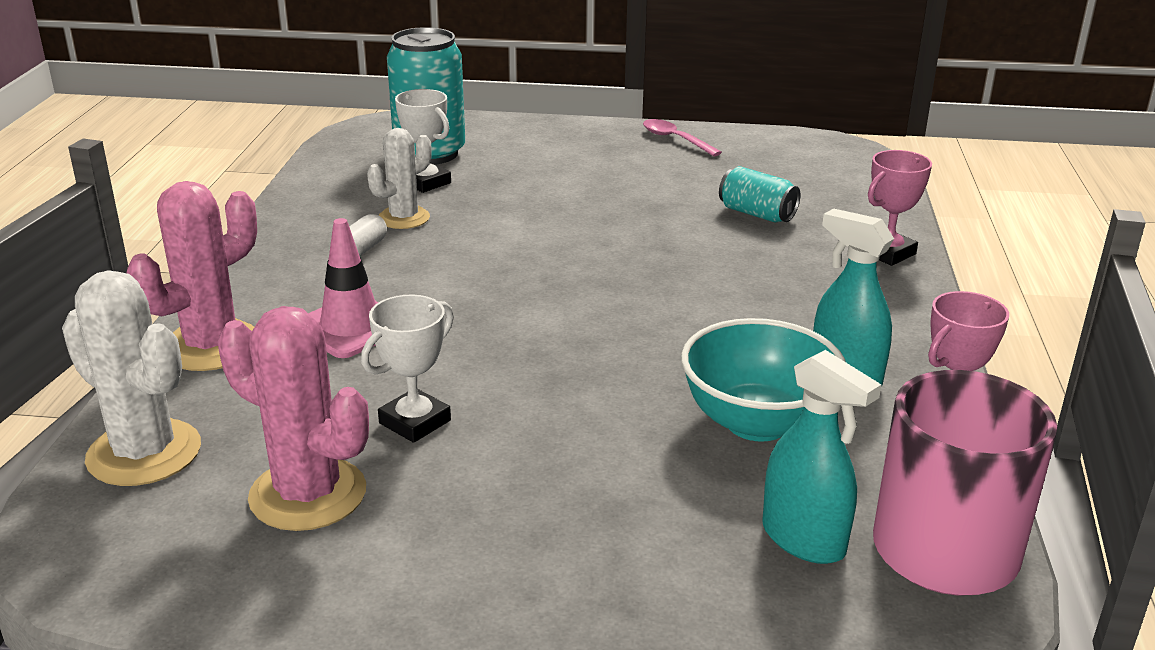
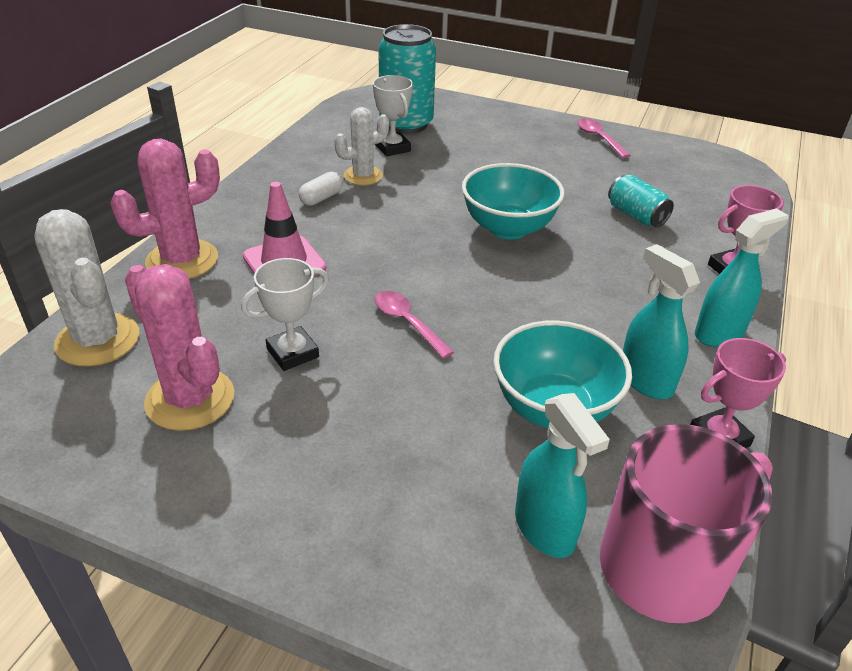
camera: 15 degrees right, 10 degrees up
(541, 366) = (407, 323): none -> pink spoon
(614, 249) = (508, 228): none -> turquoise bowl
(903, 317) = (719, 333): none -> turquoise spray bottle

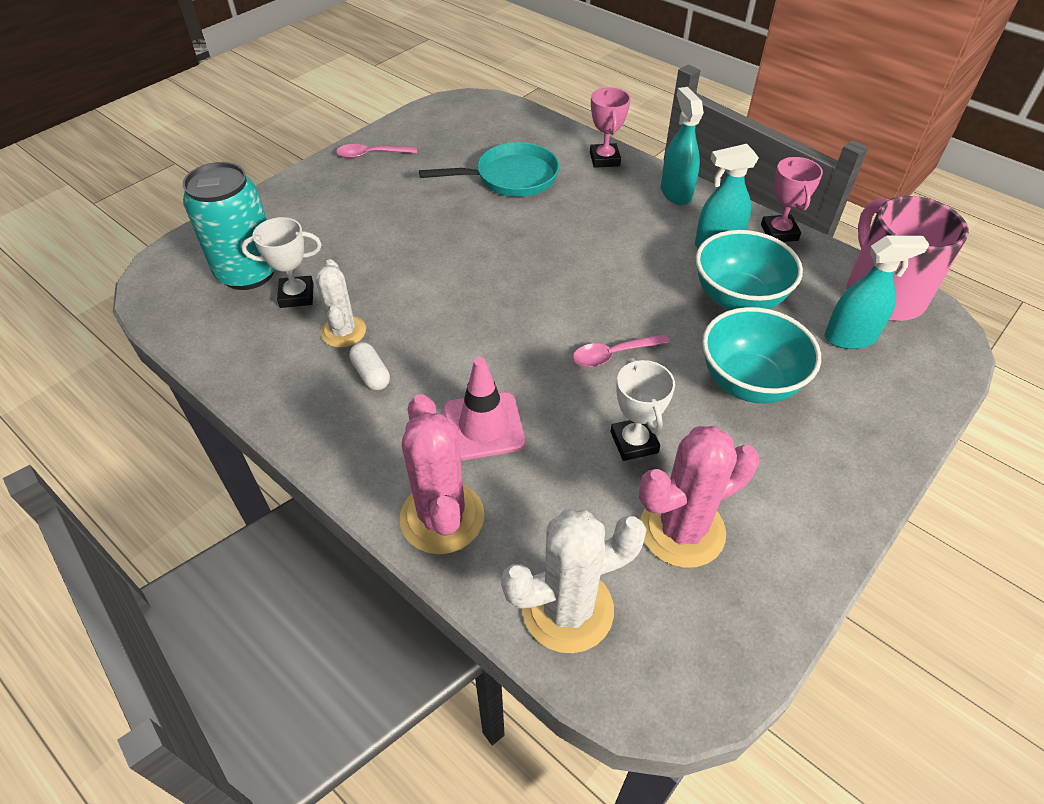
camera: 70 degrees left, 10 degrees up
(508, 228) = (495, 255): turquoise bowl -> turquoise bowl (749, 382)
(636, 215) = (511, 178): turquoise can -> turquoise pan

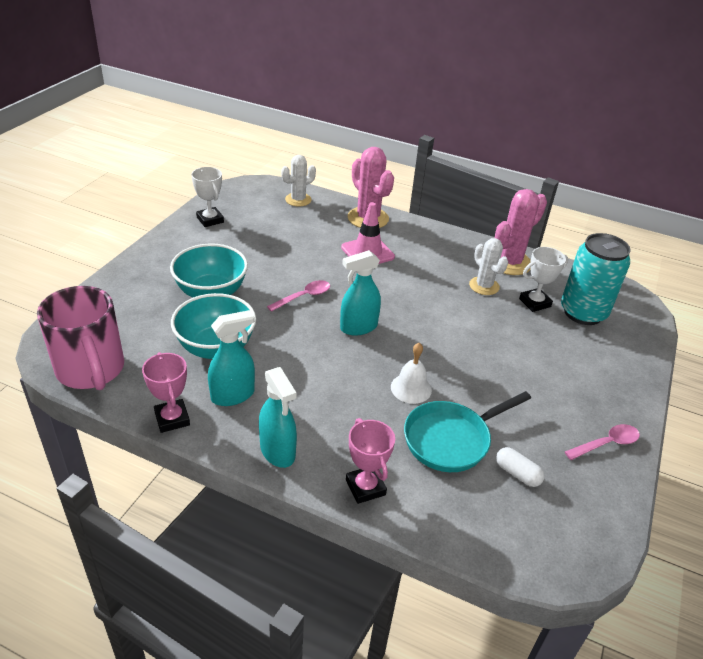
camera: 160 degrees right, 10 degrees down
(371, 374) = (447, 267): white capsule -> white capsule (517, 473)
(525, 223) = (411, 388): none -> white bell
(567, 609) = (298, 200): white cactus -> white cactus, size x0.65
(634, 442) = (280, 255): white trophy -> white trophy (210, 220)
(682, 530) = (250, 227): pink cactus -> pink cactus (509, 262)
(850, 337) = (131, 331): turquoise spray bottle -> turquoise spray bottle (358, 327)

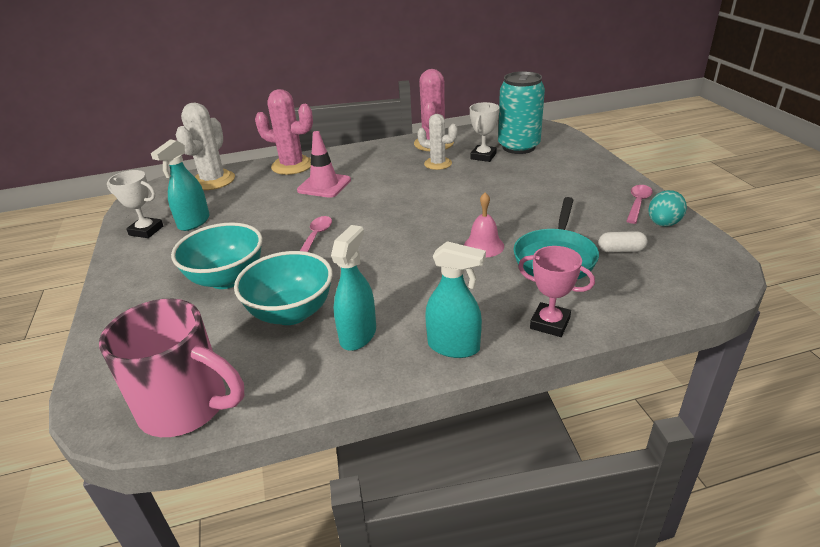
camera: 35 degrees left, 5 degrees down
(172, 419) = (329, 387): pink trophy -> none
(298, 200) = (213, 180): white cactus -> white cactus, size x1.53
(358, 327) = (389, 232): turquoise spray bottle -> turquoise spray bottle (194, 222)
(411, 388) = (483, 246): white bell -> pink bell
(598, 479) = (663, 224): none -> turquoise egg

